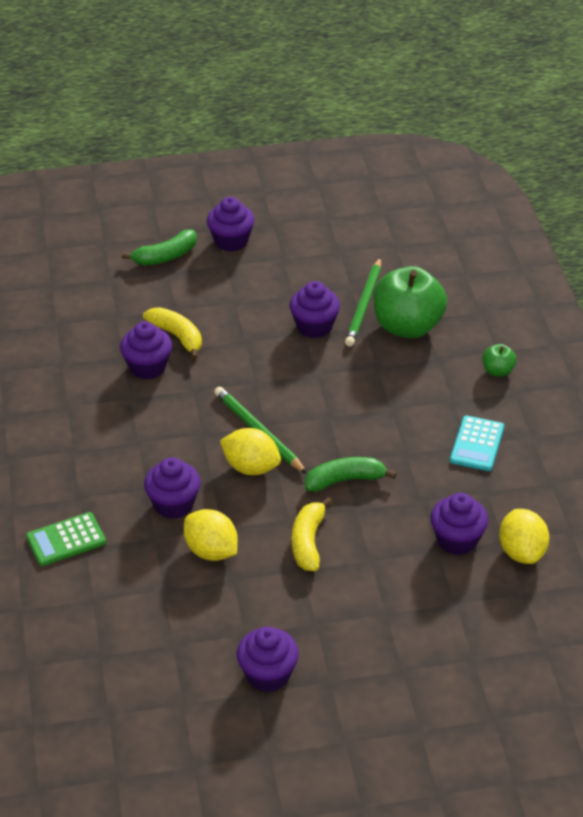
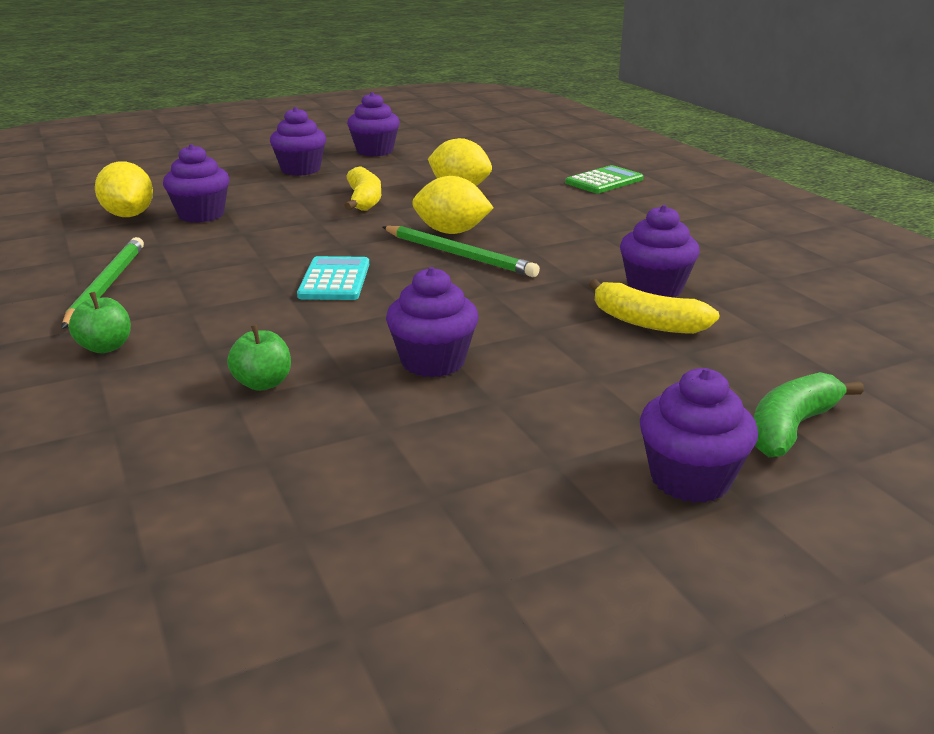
camera: 165 degrees right, 15 degrees down
(173, 504) = (519, 205): purple cupcake -> purple cupcake (300, 170)
(345, 480) = (335, 235): green banana -> none
(364, 305) = (351, 404): green pencil -> green pencil (106, 285)
(407, 326) = (263, 383): green apple -> green apple, size x0.45
(477, 444) = (161, 276): turquoise calculator -> turquoise calculator (334, 280)

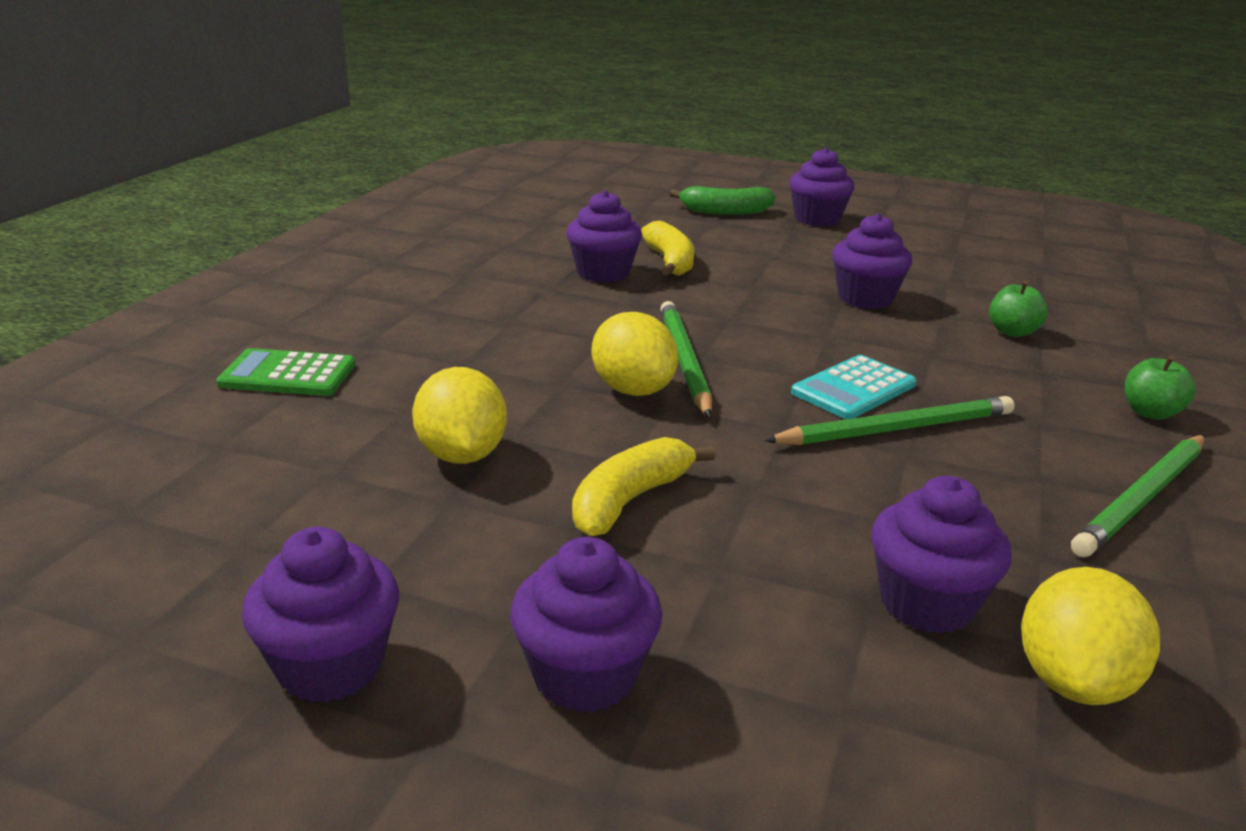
camera: 135 degrees left, 0 degrees up
(281, 268) = (896, 429): none -> green pencil

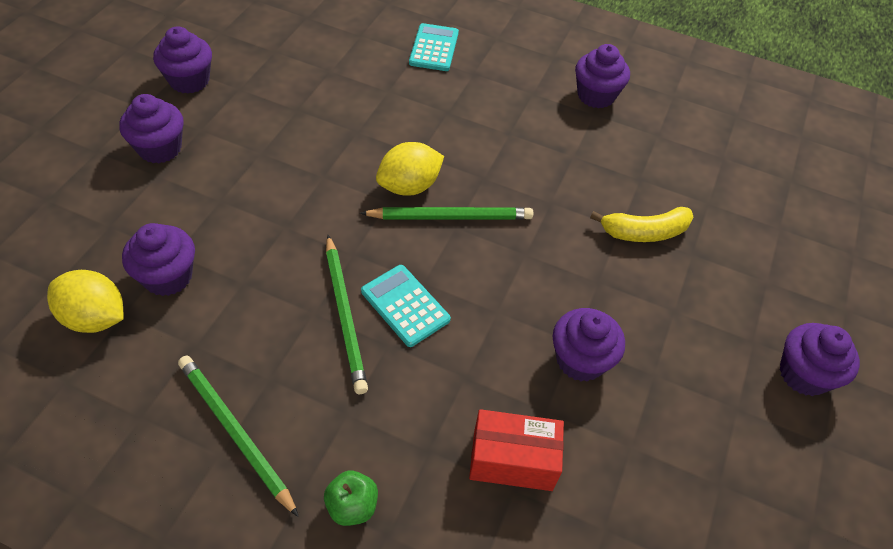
camera: 90 degrees right, 25 degrees up
(288, 375) = (434, 48): green calculator -> turquoise calculator
(462, 455) = (339, 113): yellow lemon -> none
(603, 273) = (610, 188): purple cupcake -> purple cupcake (596, 95)
(630, 500) = (284, 173): yellow banana -> none
(725, 212) = (800, 294): green banana -> none
(1012, 332) = (512, 460): green apple -> red box

